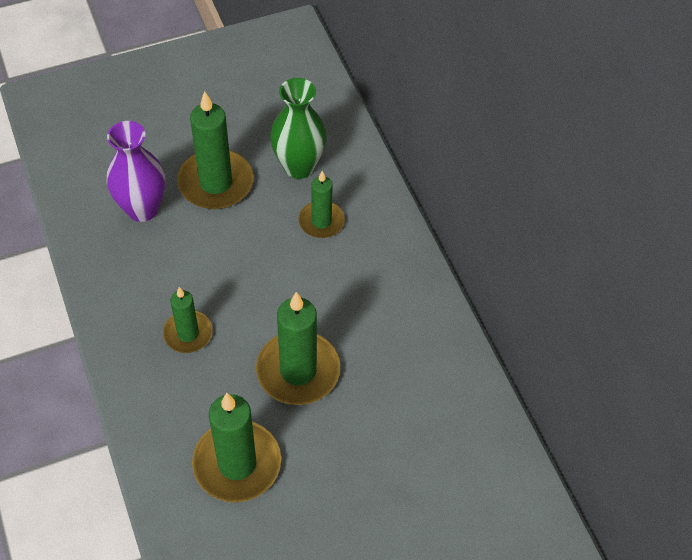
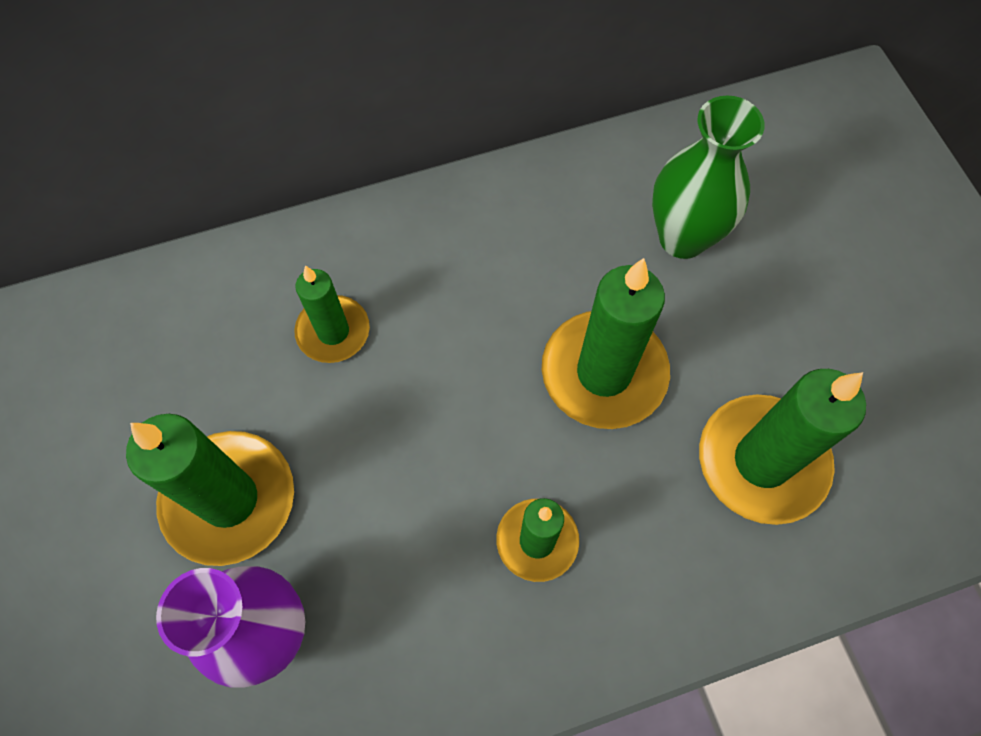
camera: 85 degrees left, 10 degrees up
(299, 166) = (216, 362): green vase -> green vase (682, 238)

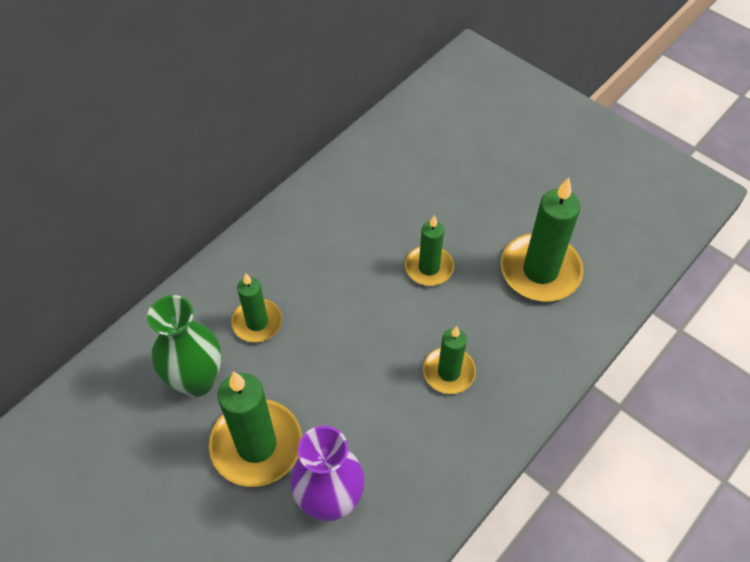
camera: 30 degrees left, 10 degrees down
(604, 372) = (429, 267): green candle -> green candle, size x0.60
(682, 238) = (426, 176): green vase -> green vase (197, 380)

